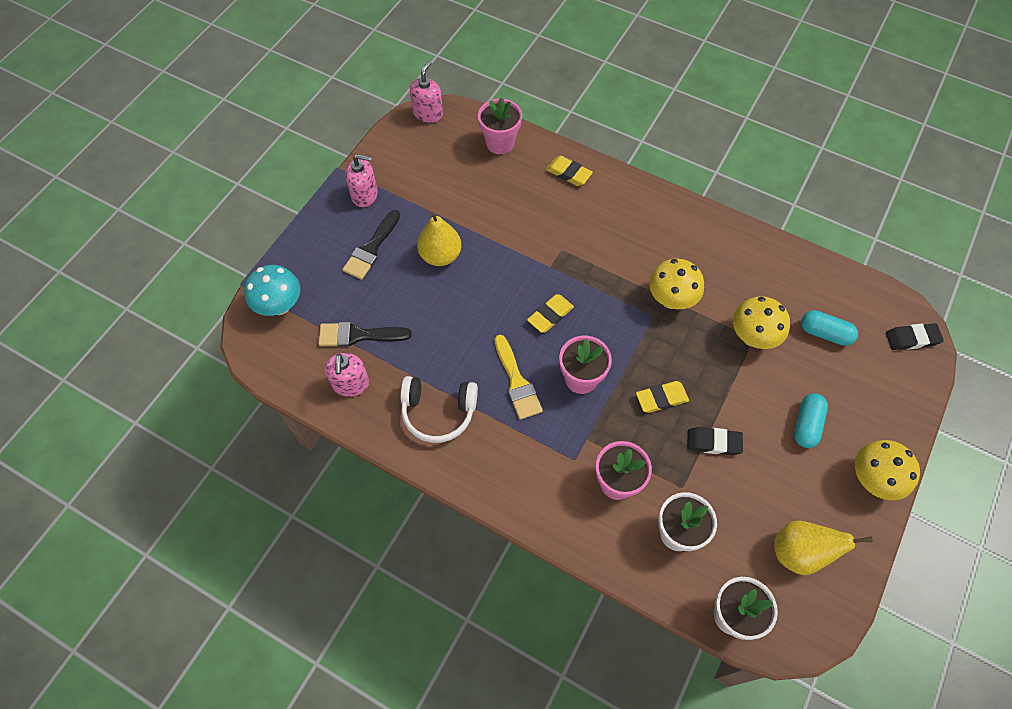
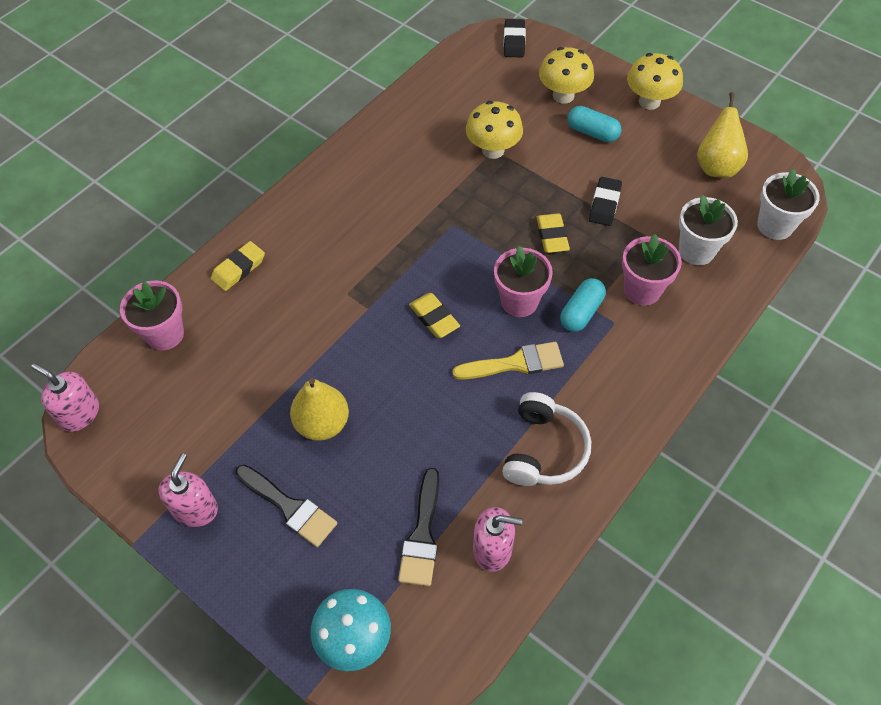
camera: 80 degrees left, 5 degrees down
(671, 299) = (436, 205): yellow mushroom -> yellow mushroom (563, 95)
(824, 333) = (498, 97): turquoise capsule -> turquoise capsule (581, 312)

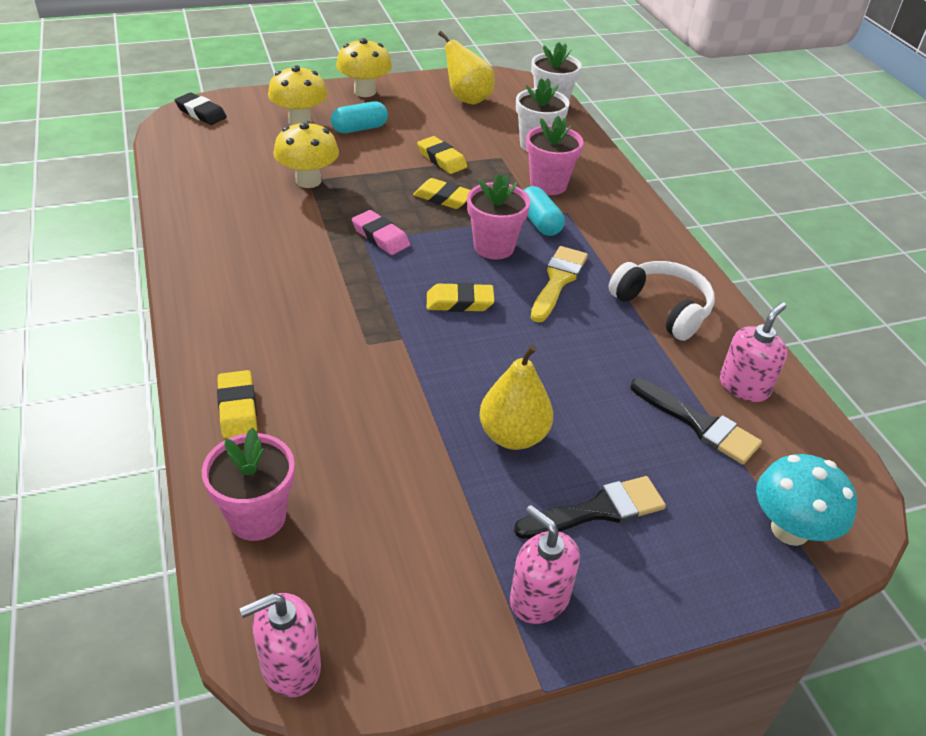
camera: 60 degrees left, 15 degrees down
(467, 230) = (380, 237): none -> pink eraser
(604, 204) = (441, 159): black eraser -> yellow eraser

